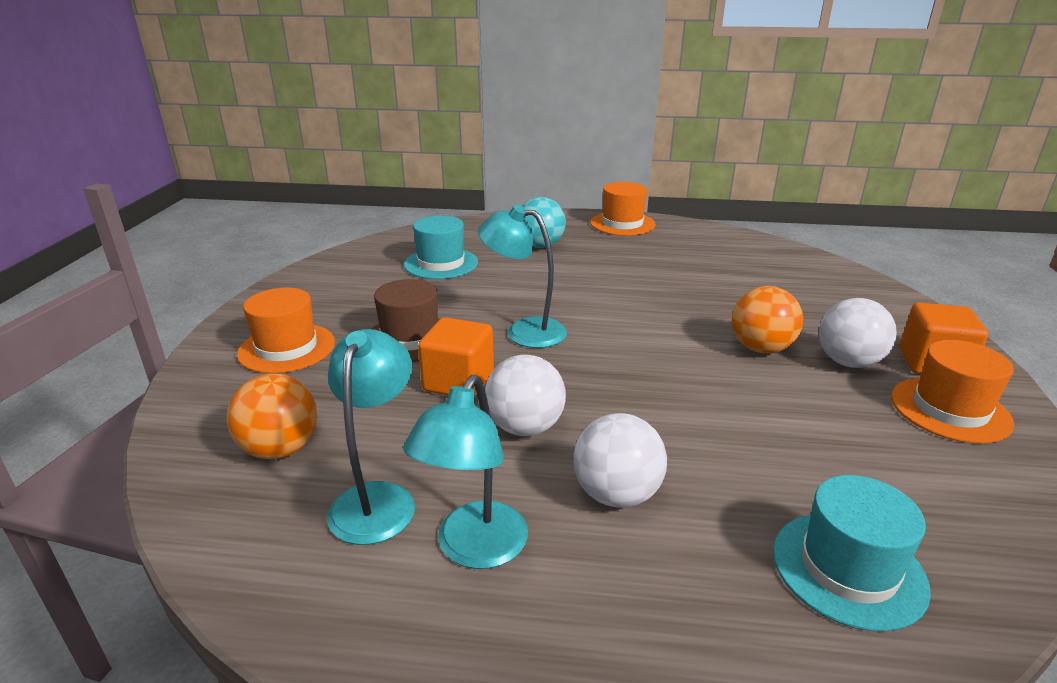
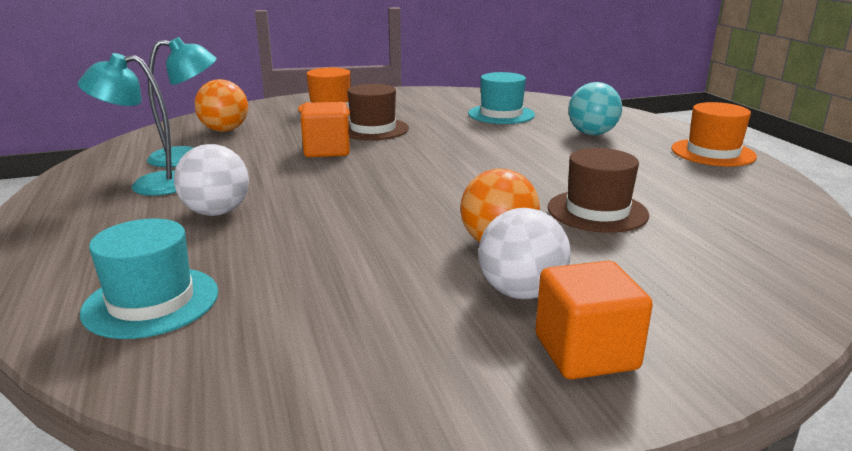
camera: 65 degrees right, 5 degrees down
(524, 331) = (420, 154): turquoise lamp -> none
(525, 427) = (283, 176): white ball -> none
(714, 295) = (597, 211): none -> brown hat
(950, 409) = (465, 362): orange hat -> none

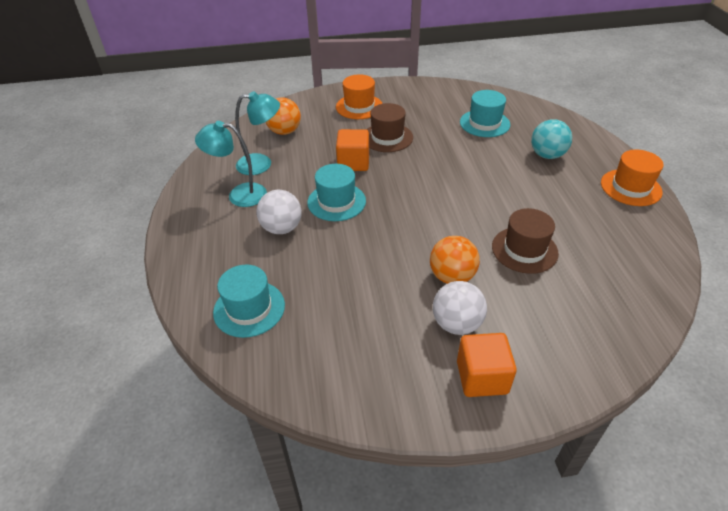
camera: 10 degrees right, 20 degrees up
(304, 184) = (336, 202): none -> turquoise hat

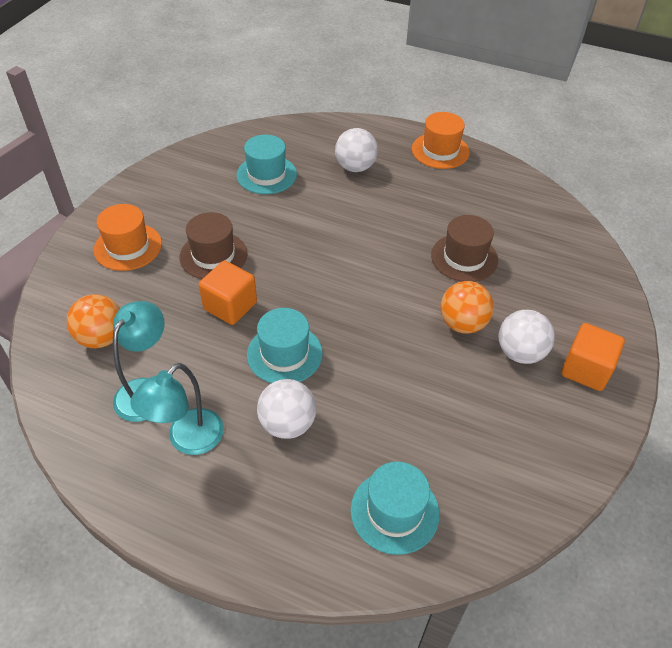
camera: 60 degrees left, 5 degrees up
(547, 155) = (355, 167): turquoise ball -> white ball

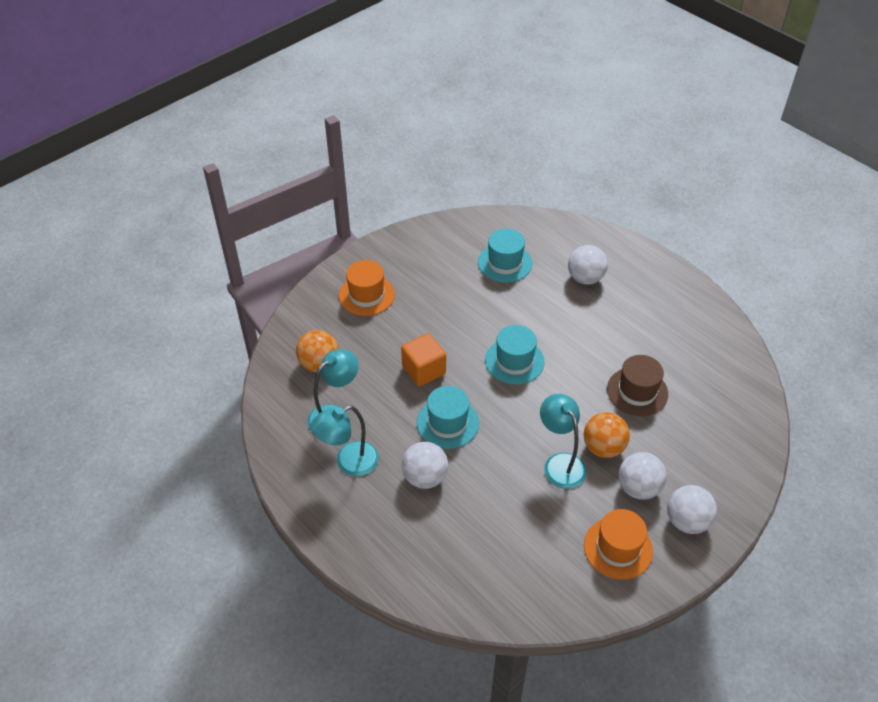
camera: 25 degrees right, 0 degrees up
(213, 255) = (429, 323): brown hat -> none
(394, 511) = (472, 569): turquoise hat -> turquoise hat (514, 361)
(428, 355) = (560, 463): none -> turquoise lamp
(440, 151) = (672, 284): orange hat -> orange hat (618, 548)
(586, 369) = (687, 521): orange cube -> white ball

